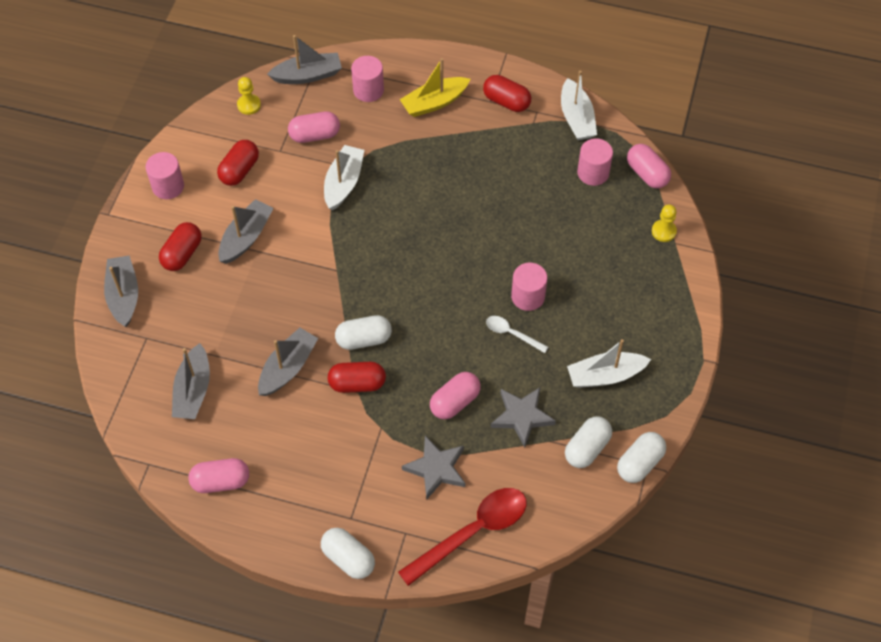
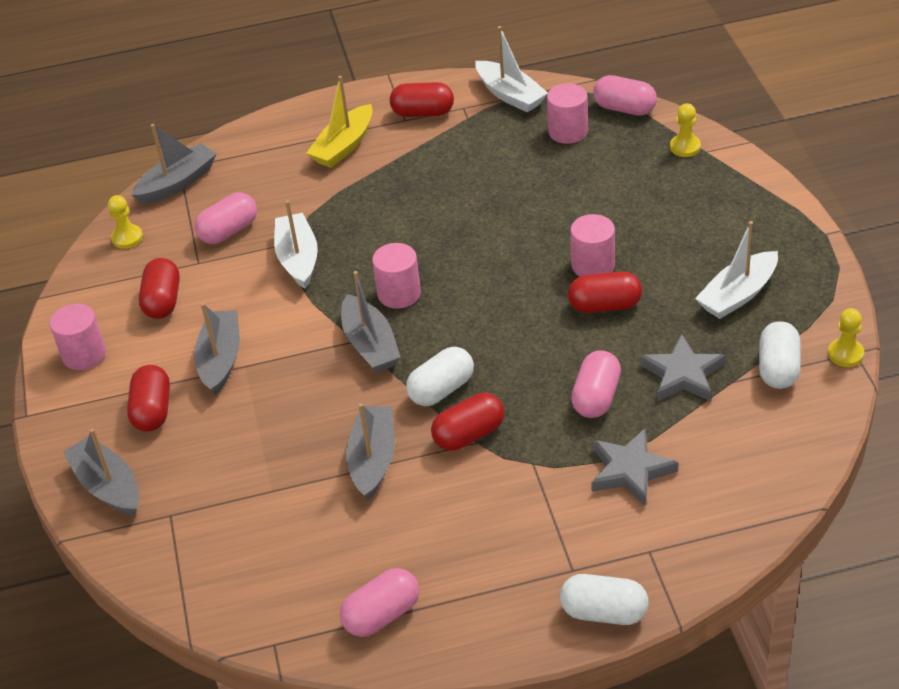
camera: 25 degrees left, 15 degrees down
(193, 390) = (272, 539): grey boat -> grey boat (370, 344)
(368, 90) = (259, 166): pink cylinder -> pink cylinder (399, 294)
(472, 532) = (725, 510): red spoon -> none
(512, 334) = (605, 306): white spoon -> red capsule
(639, 463) = (845, 354): white capsule -> yellow pawn

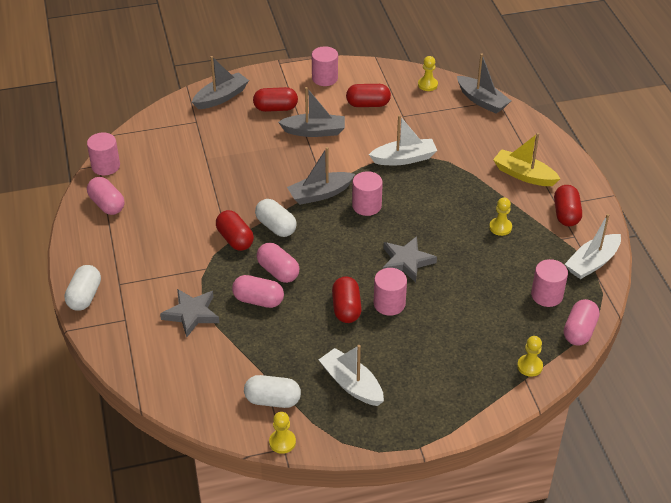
camera: 85 degrees right, 0 degrees up
(229, 231) = (432, 126): pink capsule -> pink capsule (278, 271)
(278, 633) = (106, 166): none -> pink cylinder
(373, 459) = (222, 198): grey boat -> none
(446, 167) = (500, 227): none -> yellow pawn
(682, 374) = (273, 346): grey star -> grey star (406, 261)

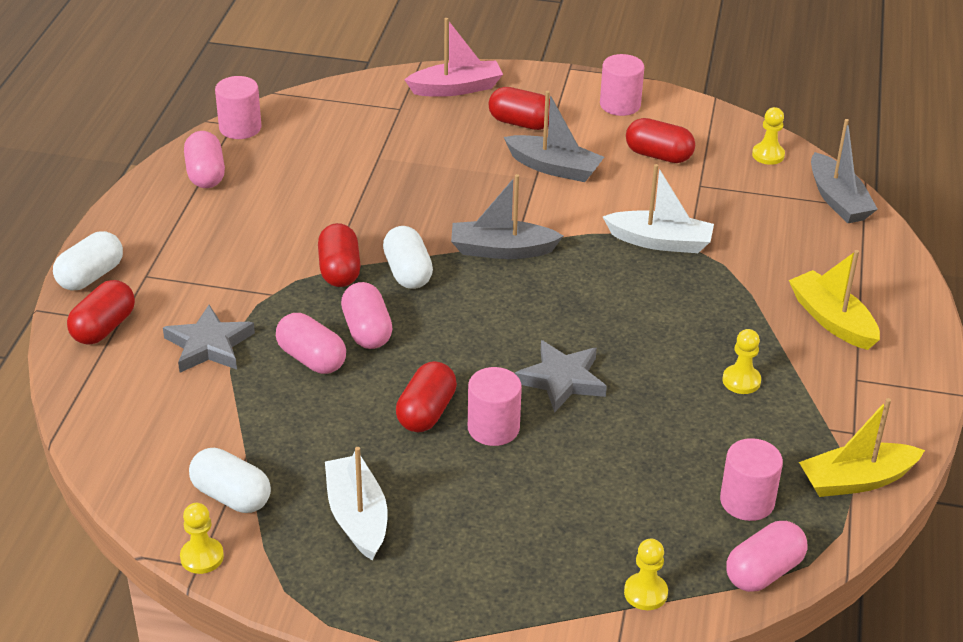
camera: 25 degrees right, 5 degrees down
(221, 97) = (456, 88): grey boat -> pink boat
(366, 206) = (557, 287): pink cylinder -> none
(566, 214) = (862, 397): red capsule -> red capsule (104, 328)
(592, 263) = (856, 480): white boat -> yellow boat

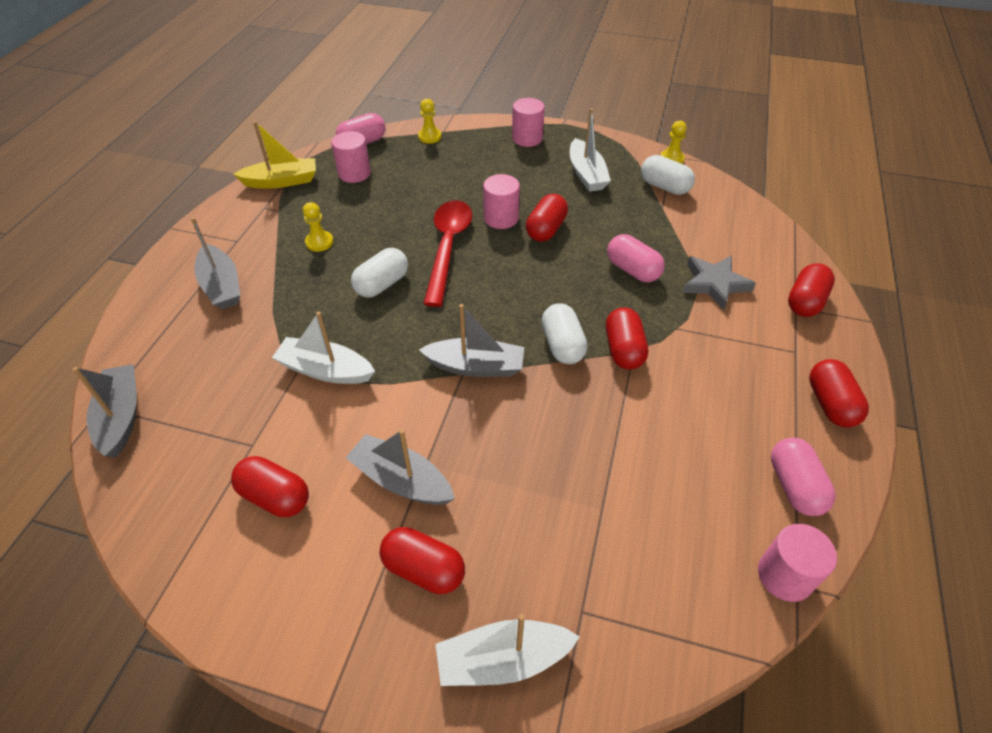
camera: 175 degrees left, 10 degrees up
(91, 276) = (844, 352): white capsule -> white capsule (382, 284)
(136, 231) = (830, 404): none -> red capsule
(367, 331) = (593, 291): pink capsule -> none
(456, 88) = (503, 659): pink boat -> white boat
(562, 380) = (448, 248): grey star -> red spoon
(620, 105) = (283, 605): pink cylinder -> pink cylinder (527, 138)
(768, 155) = (149, 491): yellow pawn -> none
(832, 320) = (221, 286): yellow boat -> grey boat

